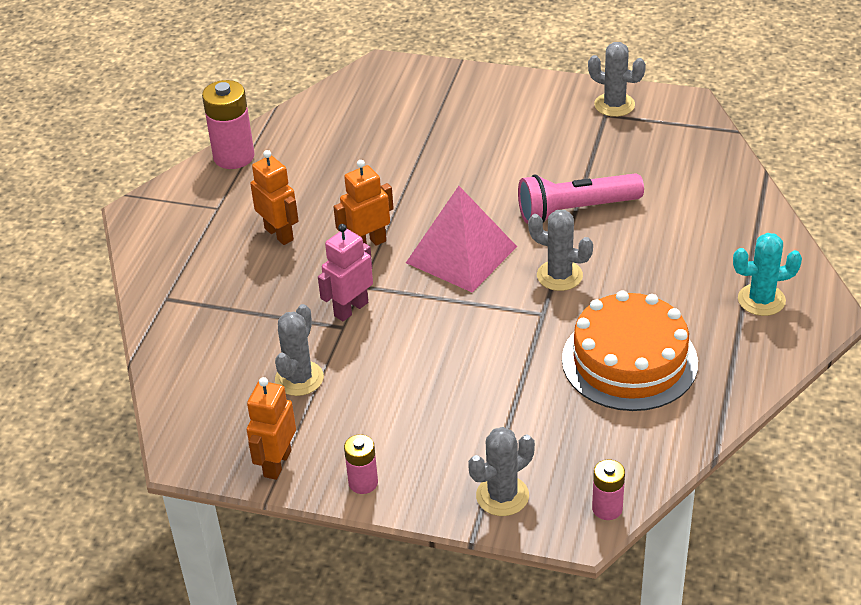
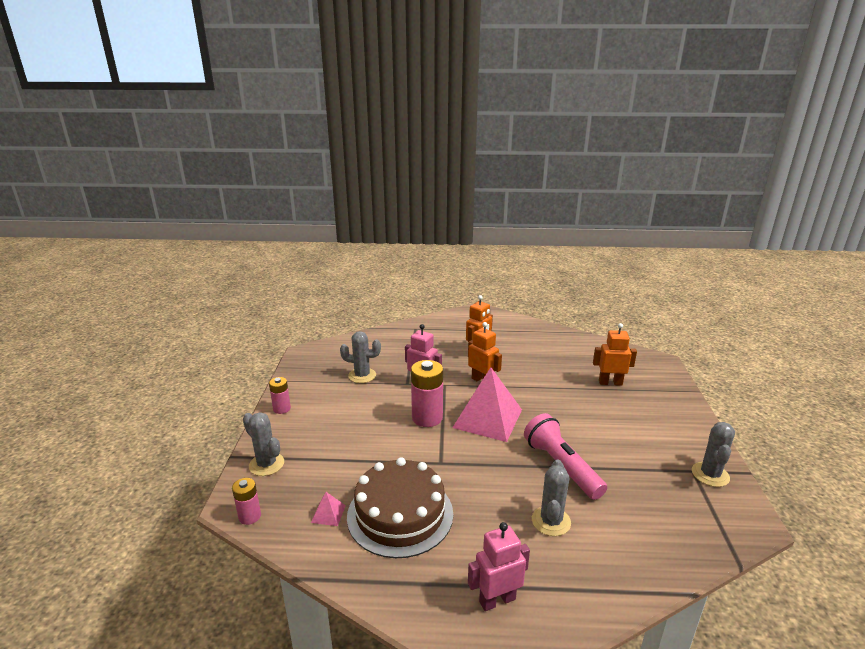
camera: 75 degrees right, 15 degrees down
(234, 157) = (536, 327): pink battery -> pink battery (427, 418)
(277, 463) = (297, 379): orange robot -> orange robot (610, 382)
(559, 276) = (483, 466): grey cactus -> grey cactus (551, 521)
(616, 428) = (328, 514): none -> pink pyramid
(629, 361) = (400, 514): orange cake -> brown cake
(761, 300) = (497, 600): turquoise cactus -> pink robot

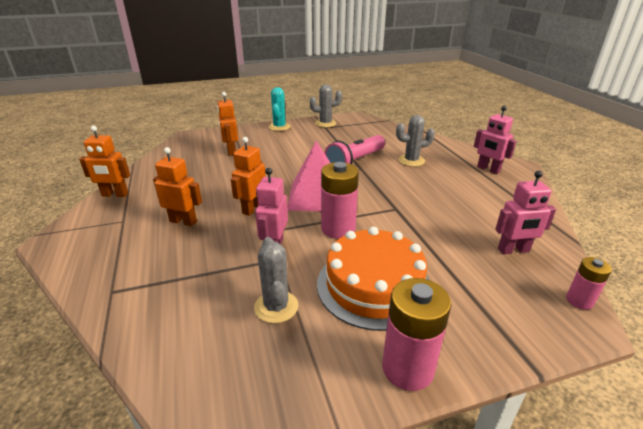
camera: 110 degrees left, 5 degrees up
(266, 464) = (512, 325): grey cactus -> none
(282, 409) = (407, 368): pink battery -> pink battery, size x1.76
(328, 514) = (513, 250): pink pyramid -> pink robot
(350, 416) = (374, 285): none -> orange cake
(400, 514) = (470, 214): brown cake -> none
(532, 326) = (115, 195): none -> orange robot
(691, 427) = (279, 127): none -> turquoise cactus

